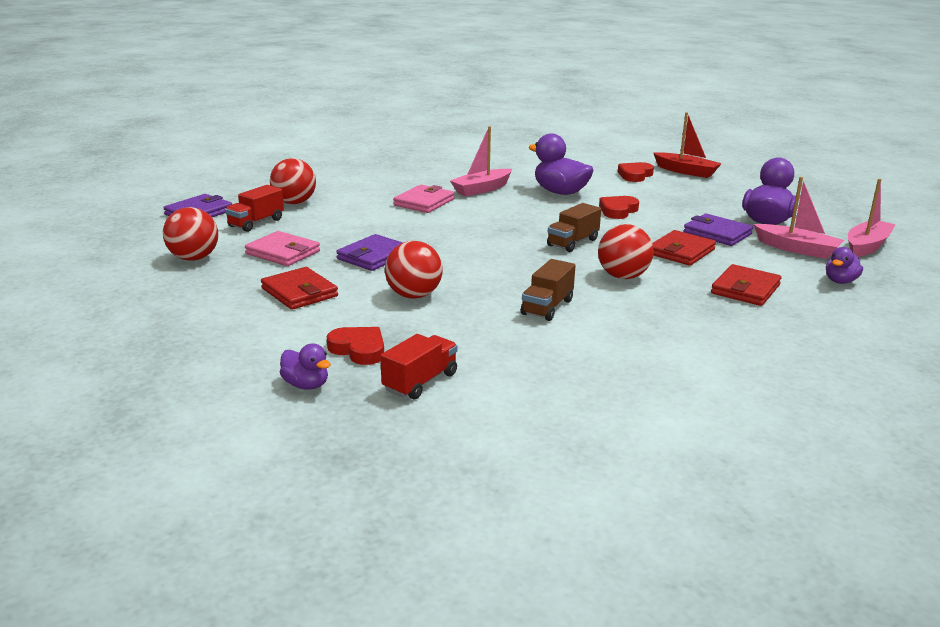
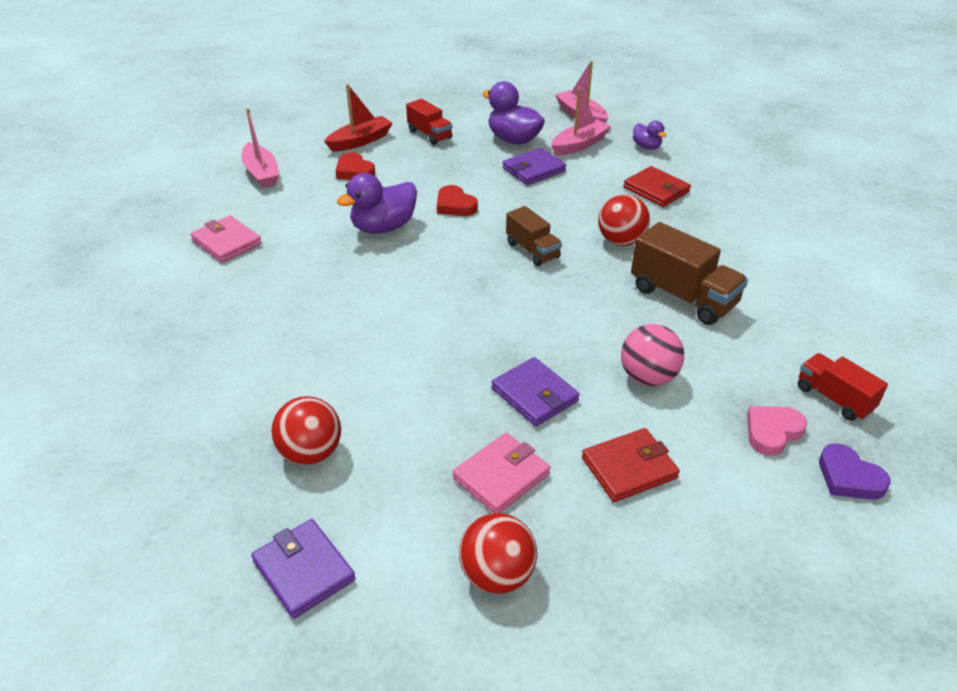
camera: 75 degrees left, 15 degrees up
(256, 223) = (379, 500): red truck -> red truck (429, 134)
(306, 385) = (849, 477): purple duck -> purple heart
(359, 349) = (772, 432): red heart -> pink heart
(414, 295) = (648, 377): red ball -> pink ball
(424, 202) = (368, 330): pink wallet -> pink wallet (227, 242)
(482, 189) = (344, 279): pink boat -> pink boat (261, 173)
(547, 307) = (683, 297): brown truck -> brown truck, size x1.62
(681, 252) = (571, 198): red wallet -> none

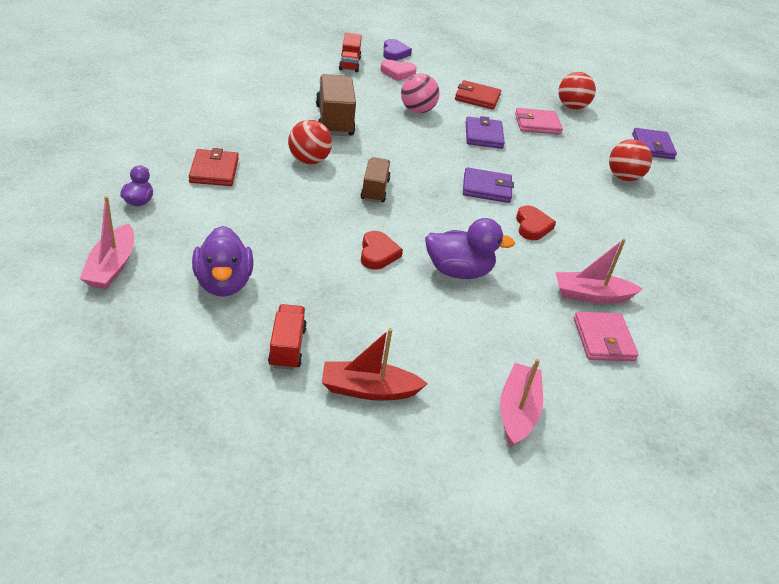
camera: 145 degrees left, 0 degrees up
(354, 171) = (420, 348): red heart -> red heart (532, 226)
(533, 170) = (265, 242): purple wallet -> purple wallet (486, 188)
(579, 145) = (182, 239): pink boat -> pink boat (591, 295)

